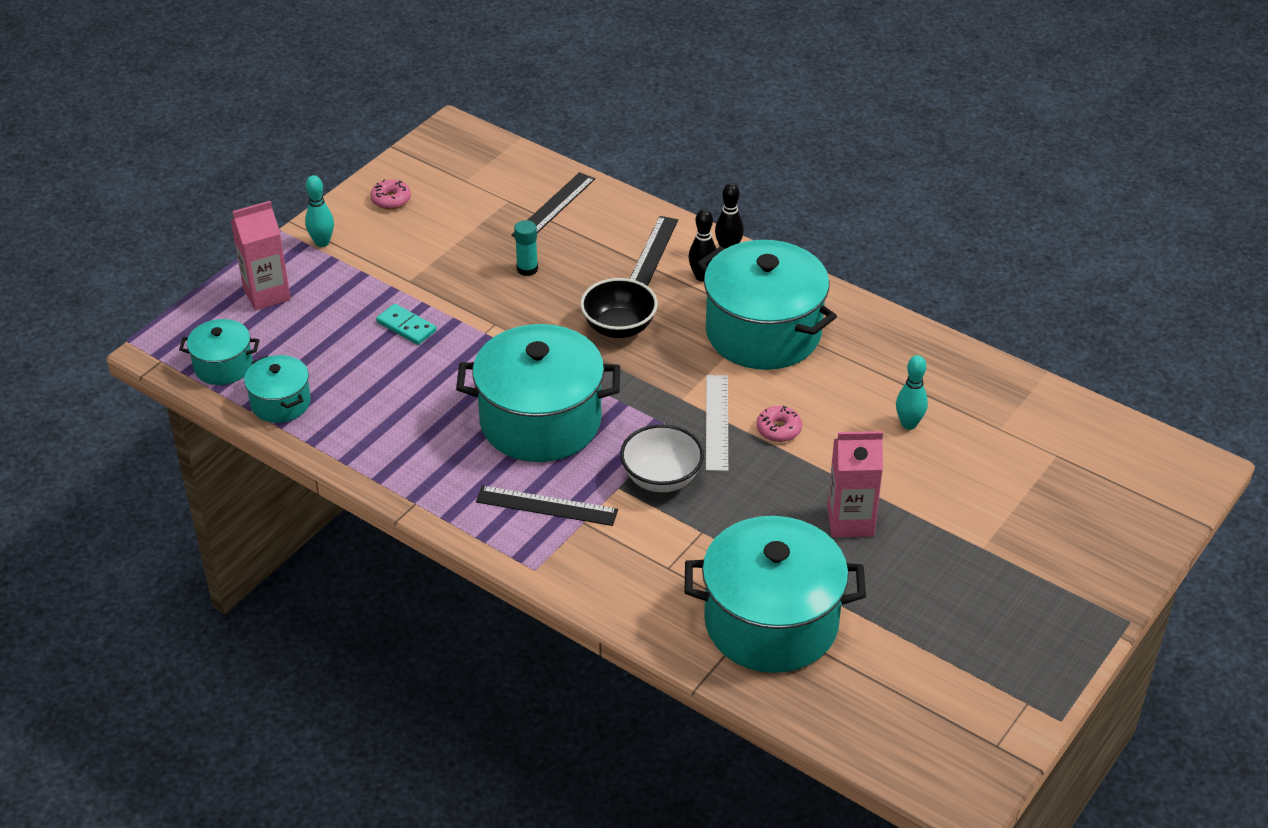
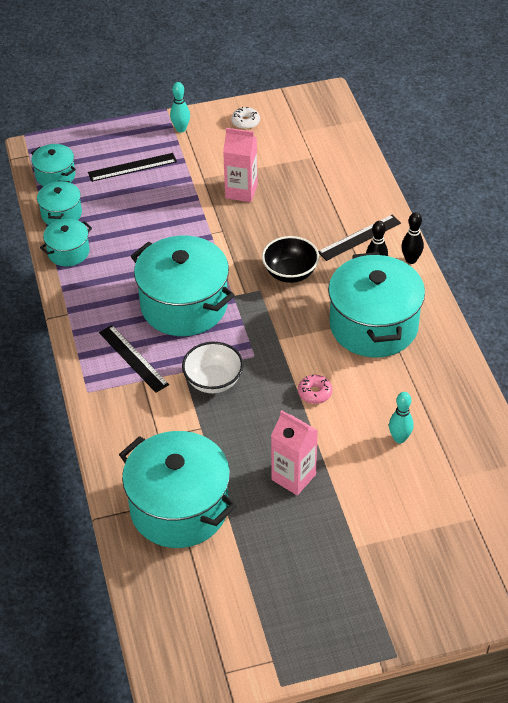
camera: 40 degrees right, 5 degrees up
(267, 294) = (120, 145): pink carton -> pink carton (241, 191)
(338, 438) = (68, 252): none -> turquoise pot
(391, 200) = (245, 122): pink donut -> white donut
(406, 327) = (172, 205): turquoise domino -> none
(527, 269) = (276, 206): turquoise glue stick -> none
(553, 207) = (334, 175): black ruler -> black ruler (132, 167)
(716, 422) = (282, 366): white ruler -> none

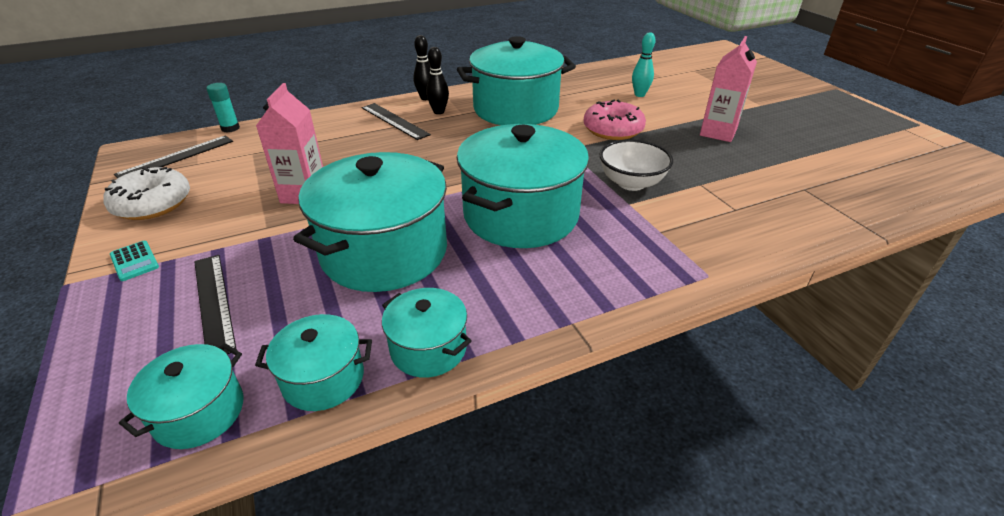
camera: 100 degrees left, 10 degrees down
(133, 358) = (629, 244): black ruler -> black ruler (176, 157)
(179, 508) = (812, 186): turquoise pot -> turquoise pot (384, 252)
(181, 129) = (134, 261): turquoise bowling pin -> turquoise calculator
(245, 122) = (152, 204): white donut -> white donut, size x1.79
(290, 273) = (451, 152): black bowl -> none
(315, 393) = (613, 130): pink donut -> pink donut, size x1.79
(360, 138) = (230, 128): none -> turquoise glue stick

